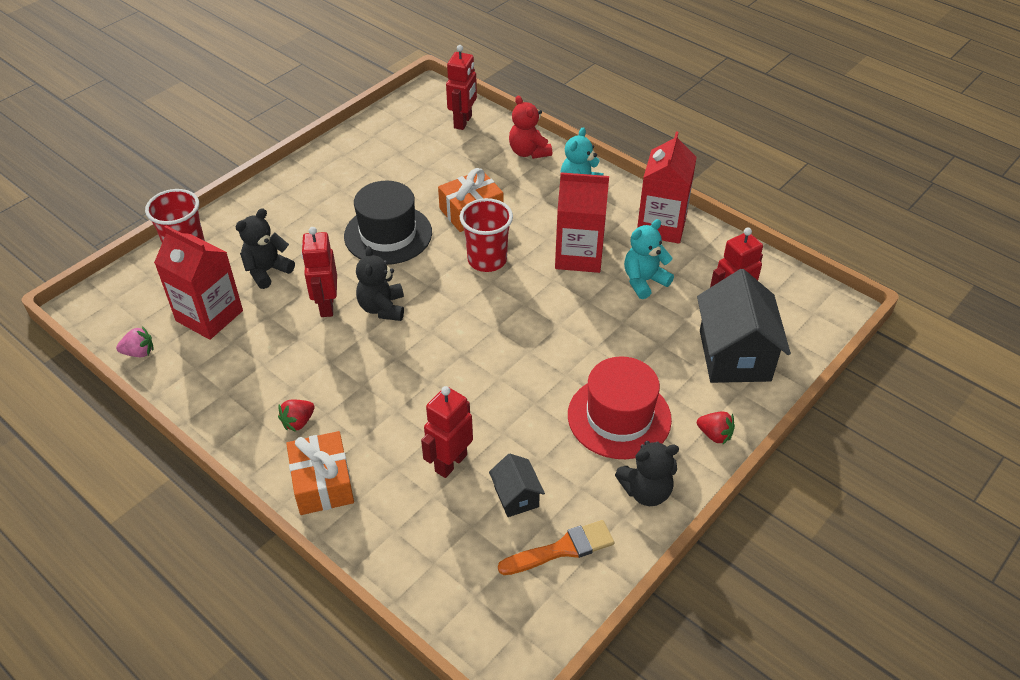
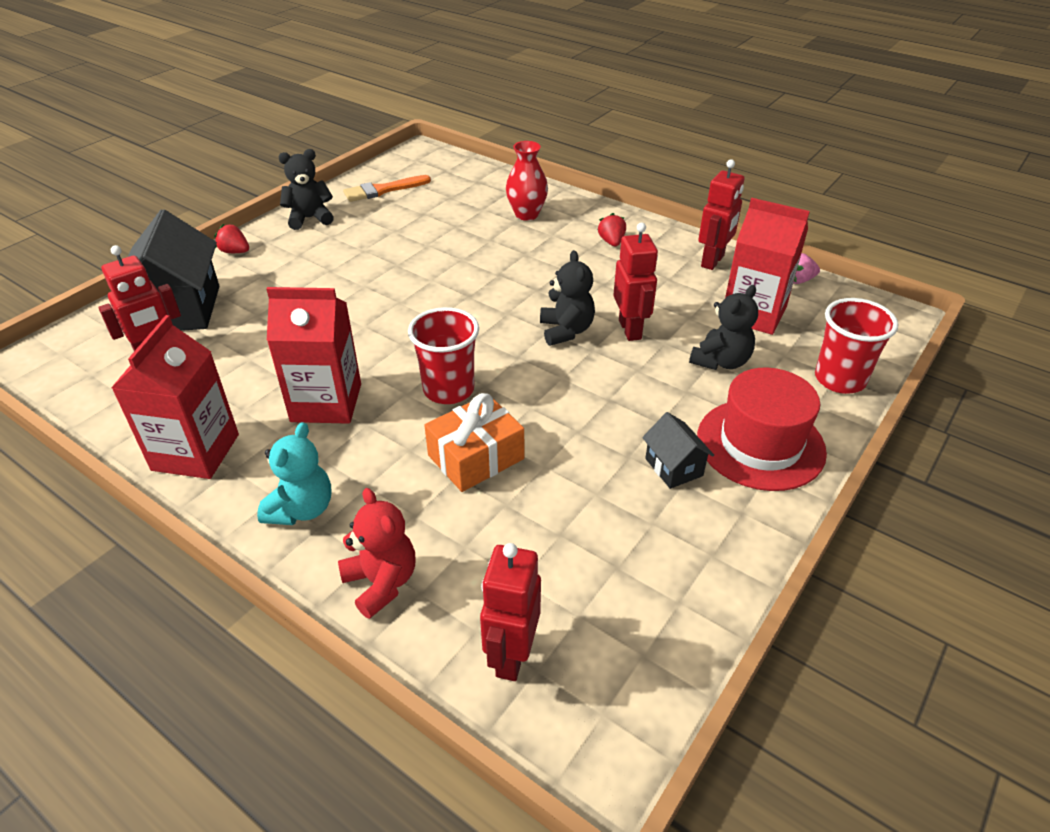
camera: 175 degrees right, 5 degrees down
(298, 422) = (611, 242): red strawberry -> red strawberry turned 45 degrees counterclockwise
(322, 483) = (573, 211): orange gift -> none
(381, 480) = (526, 214): none -> red vase
(388, 234) = (587, 415): black hat -> none
(450, 463) = (471, 226): red robot -> red robot (713, 261)
(516, 497) = (416, 211): black house -> black house (674, 467)
(619, 417) = (319, 259): red hat -> red hat (760, 444)
(644, 281) = (250, 376): turquoise teddy bear -> none

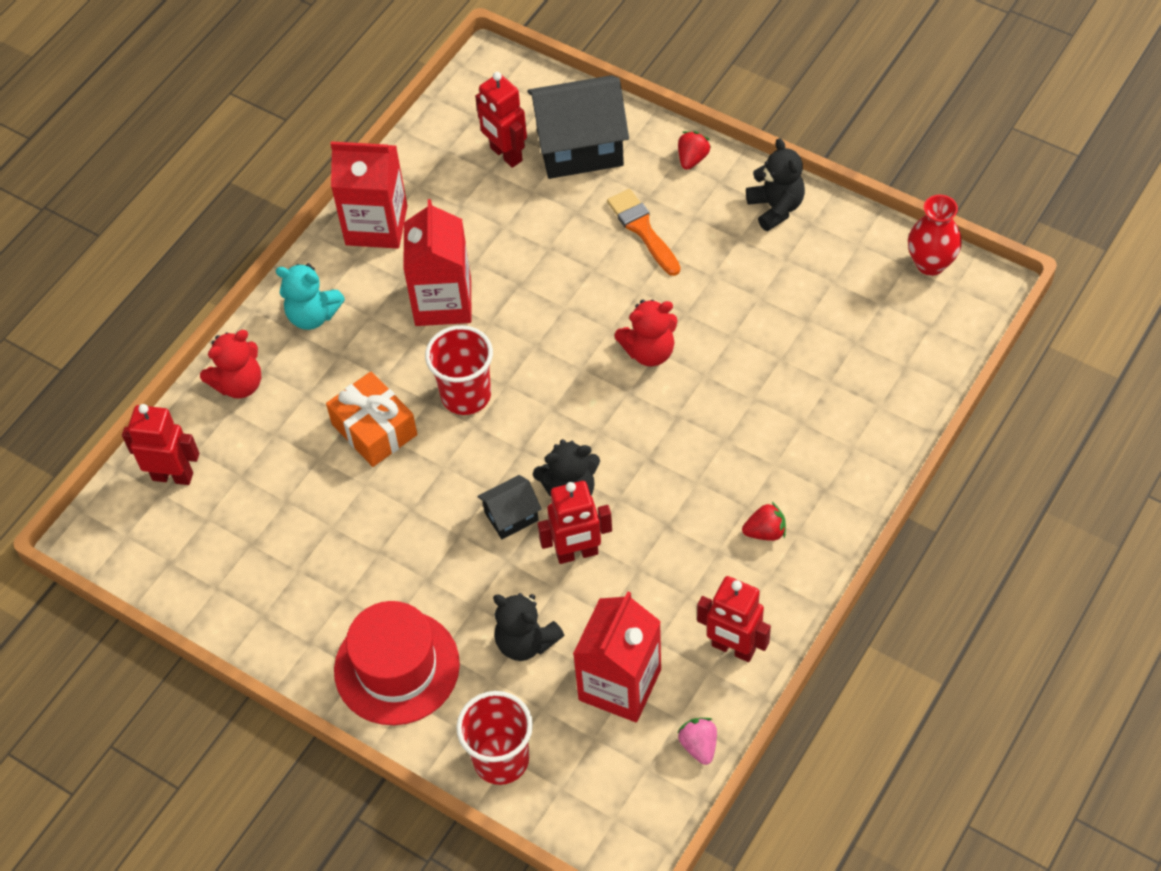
camera: 90 degrees right, 15 degrees up
(383, 190) = (860, 266): orange brush -> orange brush (642, 229)
(430, 283) = (649, 351): none -> red teddy bear
(526, 214) = (822, 432): red vase -> red vase (930, 264)
(674, 467) = (364, 589): black house -> black house (511, 516)

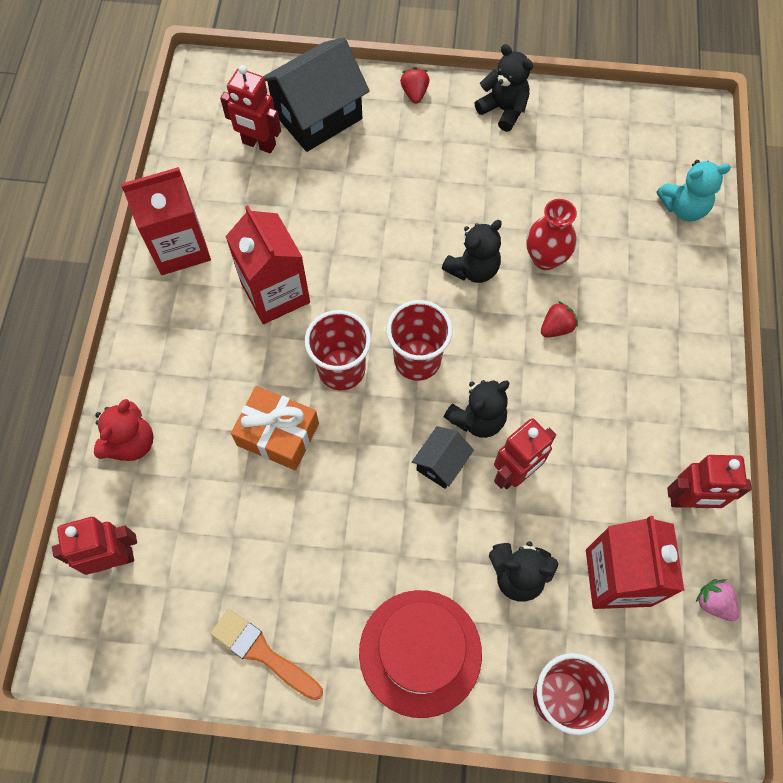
camera: 30 degrees left, 10 degrees up
(313, 315) = (166, 351): turquoise teddy bear -> turquoise teddy bear (683, 208)
(543, 415) = (417, 360): none -> red cup
(642, 229) = (408, 167): orange brush -> orange brush (262, 653)
(649, 351) = (473, 269): red teddy bear -> black teddy bear
(765, 532) = (654, 386): red strawberry -> red strawberry (556, 327)
(930, 264) = (646, 112): red vase -> red vase (545, 258)

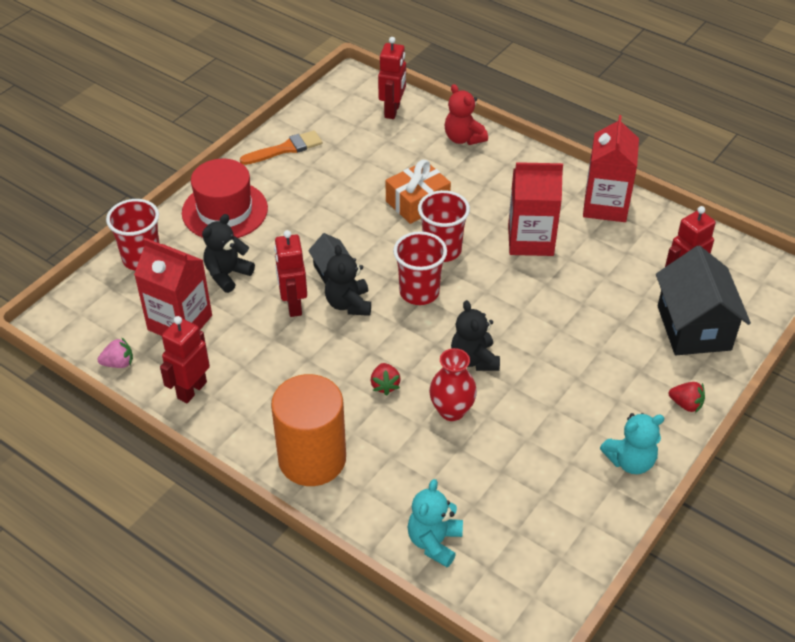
camera: 120 degrees right, 20 degrees down
(503, 110) = (630, 461): black teddy bear -> turquoise teddy bear
(679, 342) = (312, 459): none -> orange cylinder

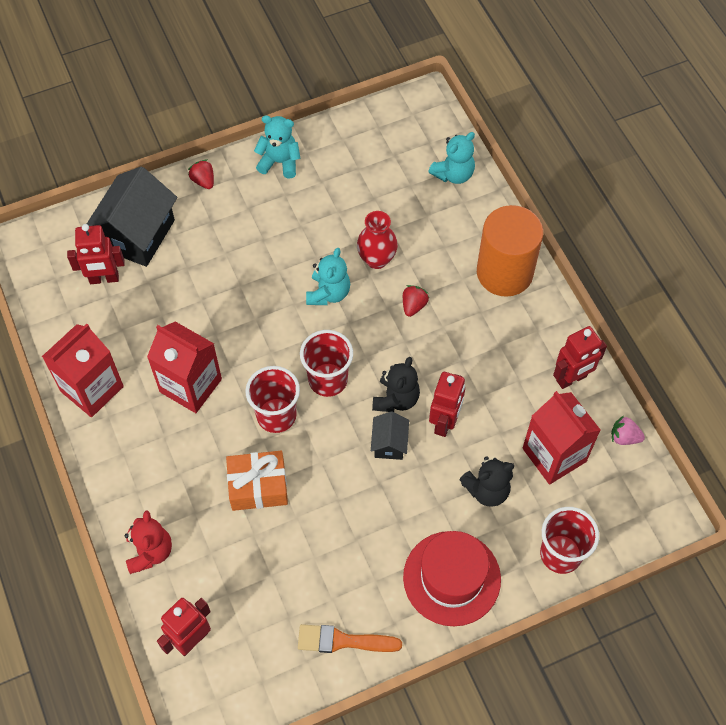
camera: 150 degrees left, 15 degrees up
(474, 359) = (328, 293): black teddy bear -> turquoise teddy bear

